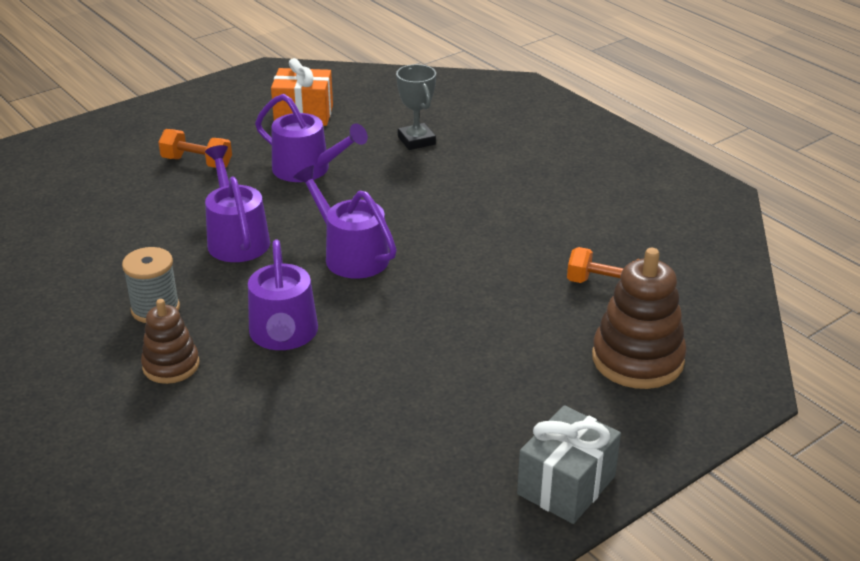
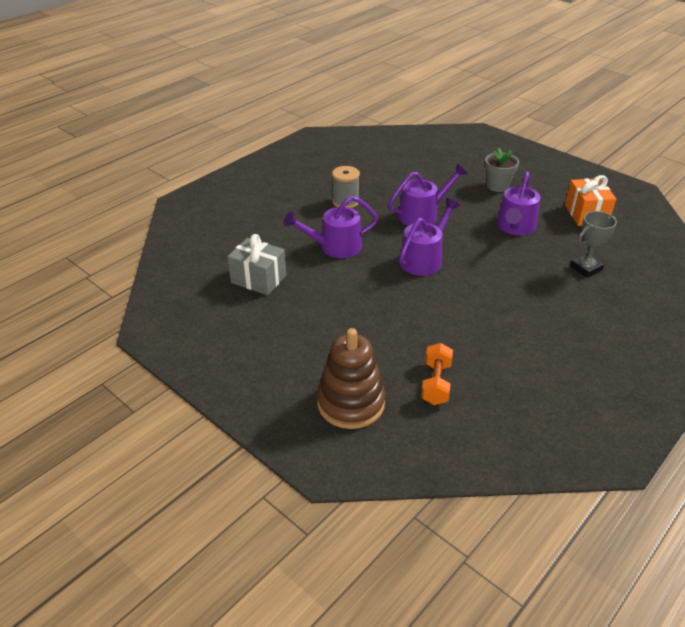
camera: 80 degrees right, 5 degrees up
(171, 365) = (299, 216): brown stacking toy -> none
(197, 162) = (497, 186): orange dumbbell -> grey flower pot
(566, 485) = (219, 373): grey gift -> grey gift (258, 279)

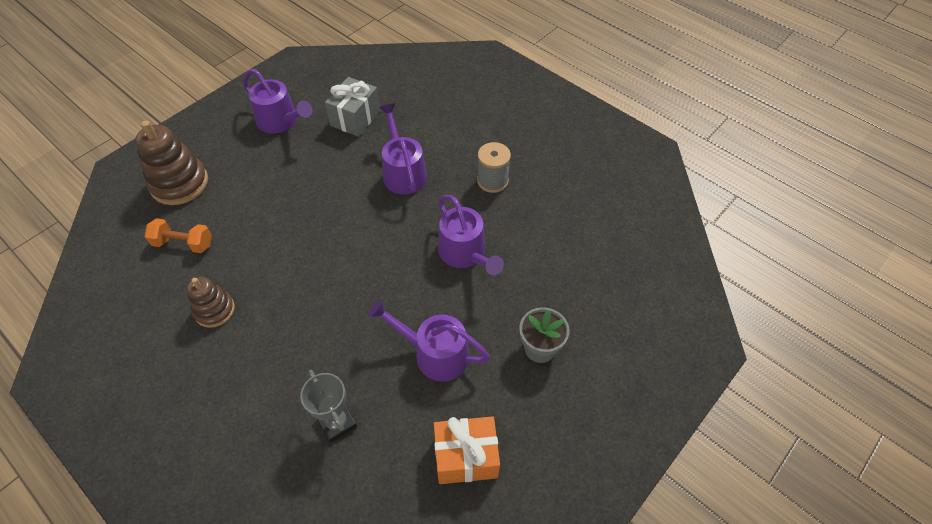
camera: 90 degrees right, 15 degrees up
(424, 259) = (374, 248): purple watering can -> purple watering can (281, 121)
(509, 347) = (214, 310): none -> brown stacking toy

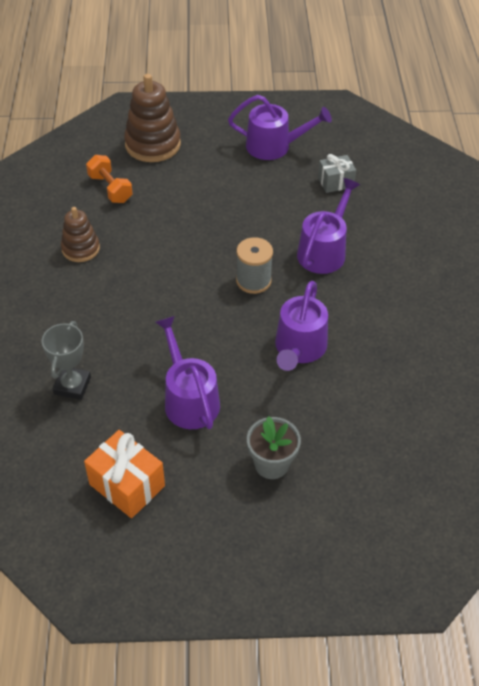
camera: 45 degrees right, 5 degrees down
(281, 121) = (274, 146): purple watering can -> purple watering can turned 75 degrees counterclockwise
(355, 118) = (335, 182): grey gift -> grey gift, size x0.66
(492, 181) = (392, 311): grey spool -> grey spool (253, 281)

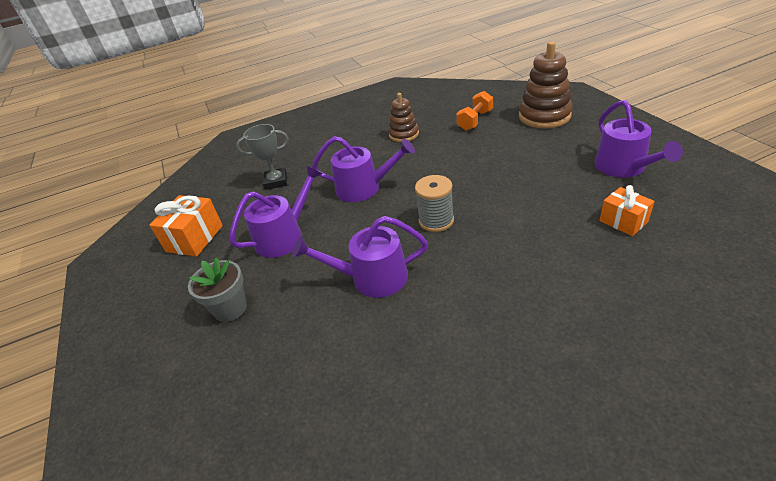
camera: 75 degrees right, 10 degrees down
(324, 251) = (514, 249): purple watering can -> purple watering can (364, 188)
(335, 182) = (623, 221): grey gift -> orange gift

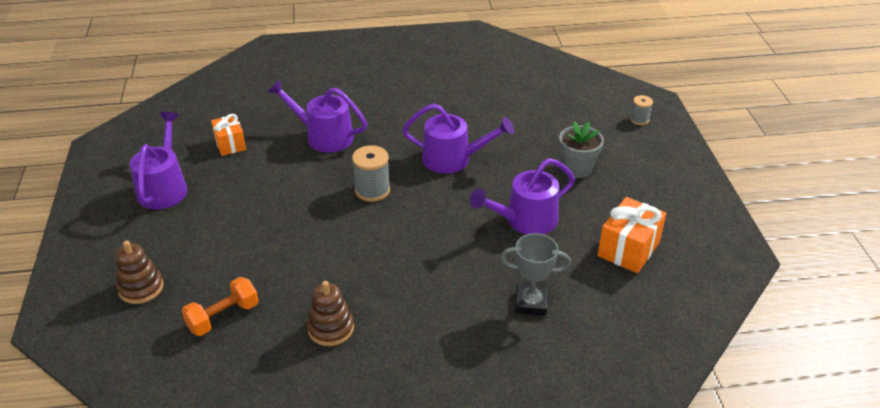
camera: 170 degrees left, 0 degrees up
(128, 424) = (639, 120): none -> grey spool
(364, 188) = (424, 252): purple watering can -> purple watering can (324, 136)
(544, 116) = (141, 288): brown stacking toy -> brown stacking toy, size x0.61

